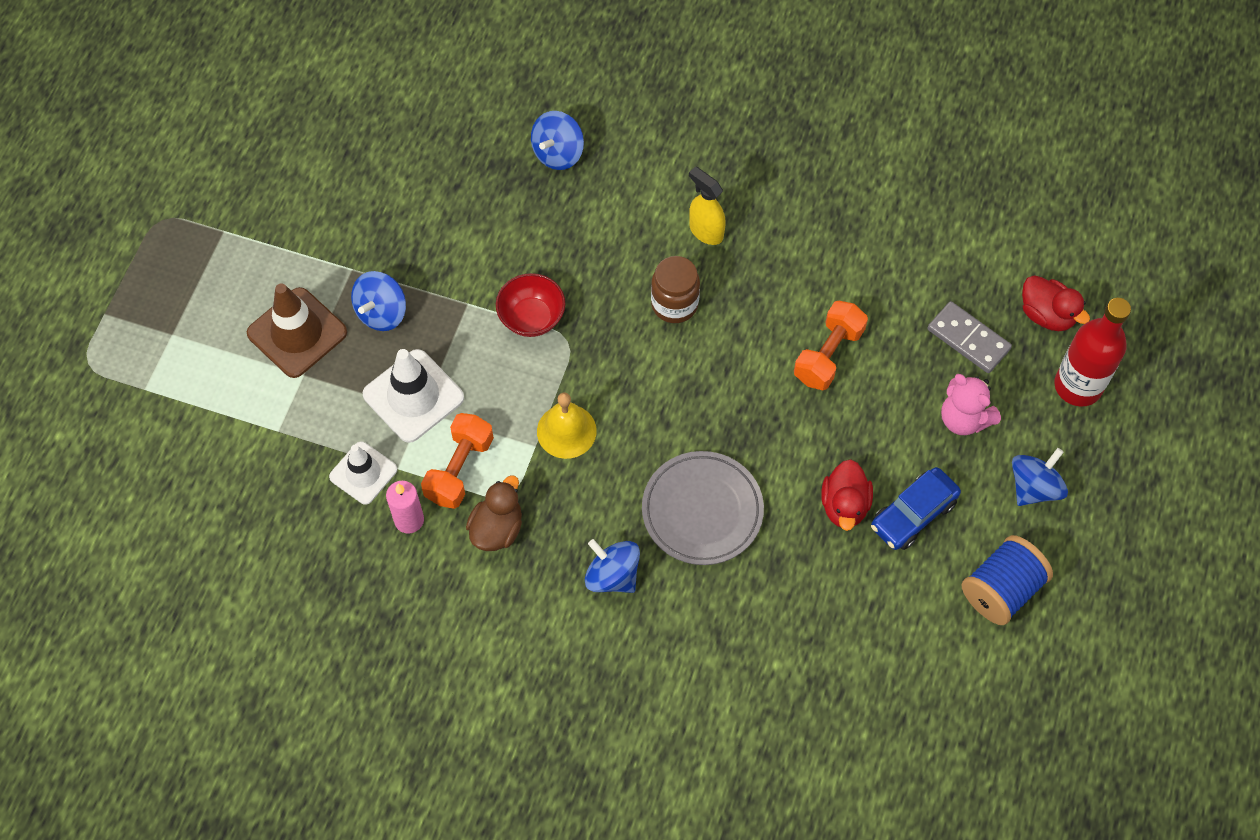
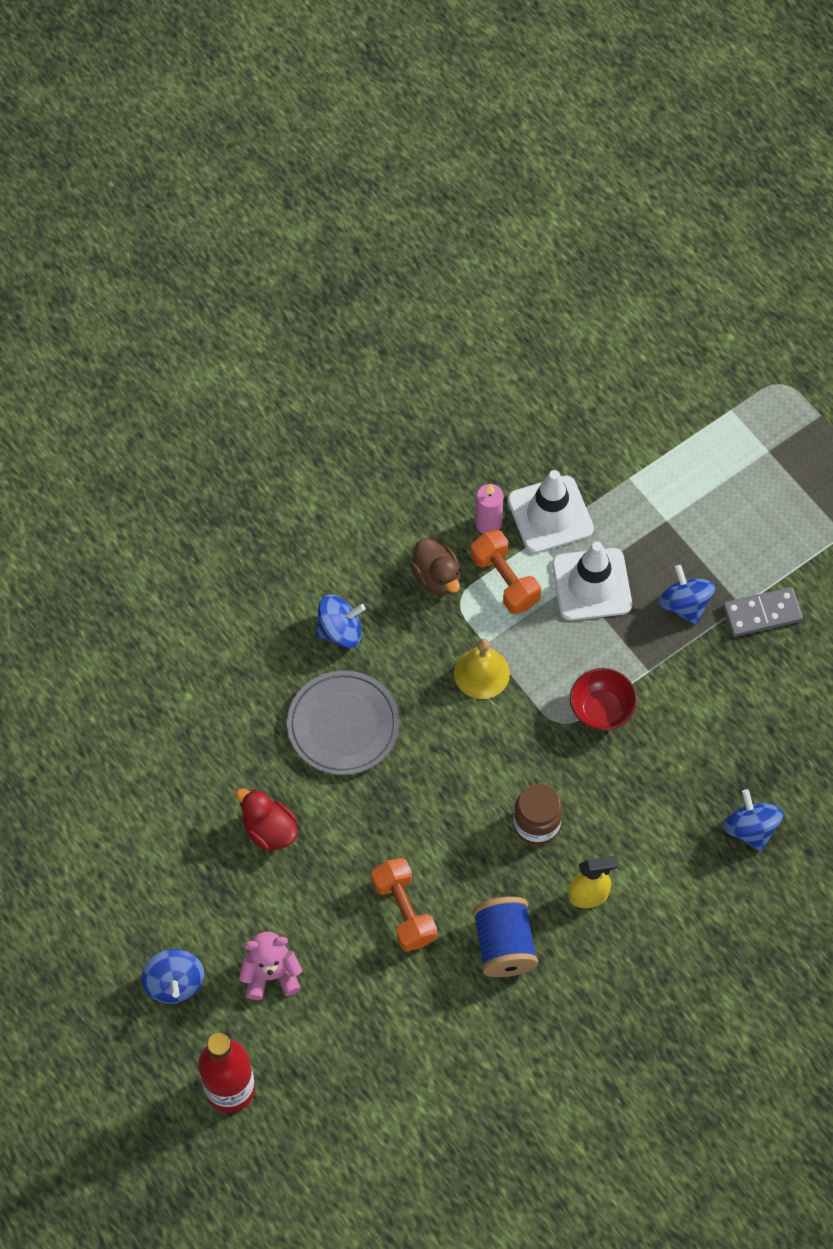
camera: 125 degrees right, 0 degrees up
(297, 333) = (708, 536): brown traffic cone -> none
(363, 473) = (550, 515): white traffic cone -> white traffic cone, size x1.52
(913, 514) = (223, 875): blue car -> none
(968, 339) = (336, 1033): grey domino -> grey domino (762, 614)
(1001, 590) = (117, 894): blue spool -> blue spool (504, 945)
(1047, 314) = (310, 1116): red duck -> none

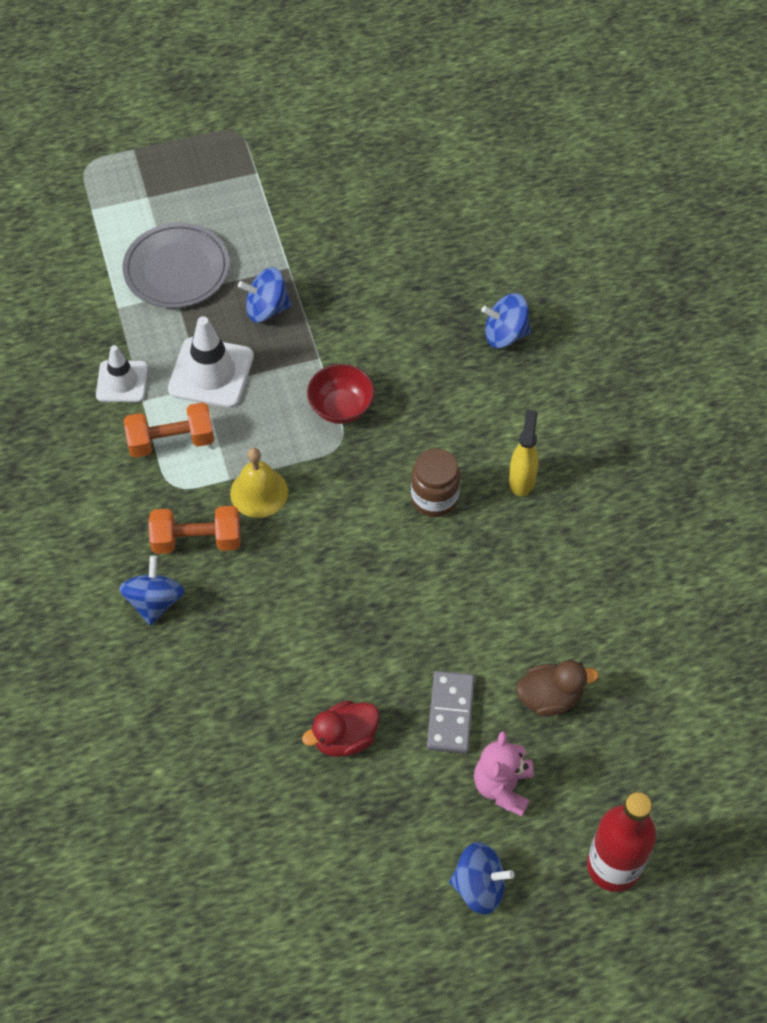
camera: 70 degrees left, 5 degrees down
(343, 725) = (259, 632): grey plate -> grey plate (177, 270)
(404, 911) = (479, 641): orange dumbbell -> orange dumbbell (197, 540)
(437, 577) = (139, 497): brown duck -> brown duck (550, 698)
(488, 523) = (104, 435): pink candle -> none
(504, 945) = (546, 565): blue spool -> none
(550, 515) = (122, 381): white traffic cone -> white traffic cone, size x0.66
(762, 614) = (303, 256): grey domino -> grey domino (451, 713)

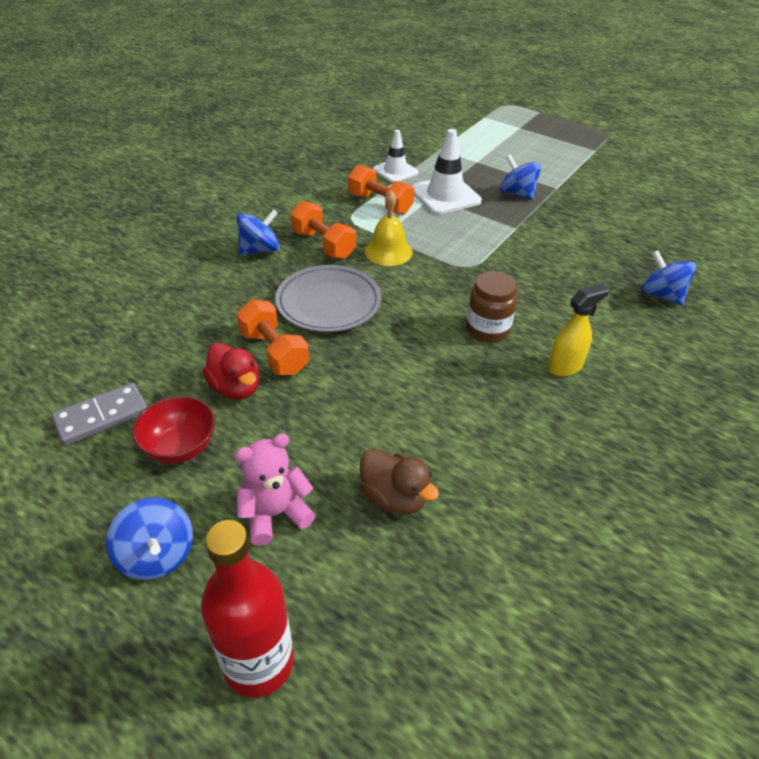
camera: 50 degrees right, 15 degrees down
(177, 270) = (492, 155): grey plate -> grey plate (328, 303)
(323, 682) = (274, 352): none -> orange dumbbell
(341, 407) = (495, 253): red bowl -> red bowl (180, 447)
(344, 738) = (235, 388): red duck -> red duck turned 150 degrees counterclockwise
(451, 713) = (315, 438): grey domino -> grey domino (102, 416)

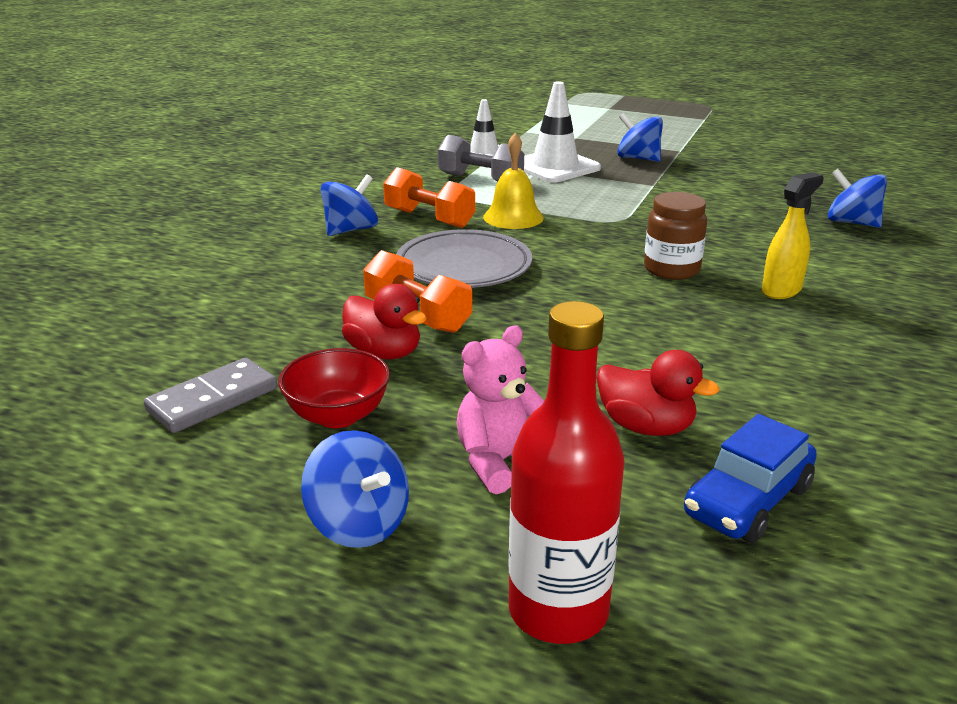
camera: 10 degrees left, 15 degrees down
(380, 204) = (480, 180): orange dumbbell -> grey dumbbell
(394, 497) = (646, 427): brown duck -> red duck
(436, 586) = (747, 501): none -> blue car

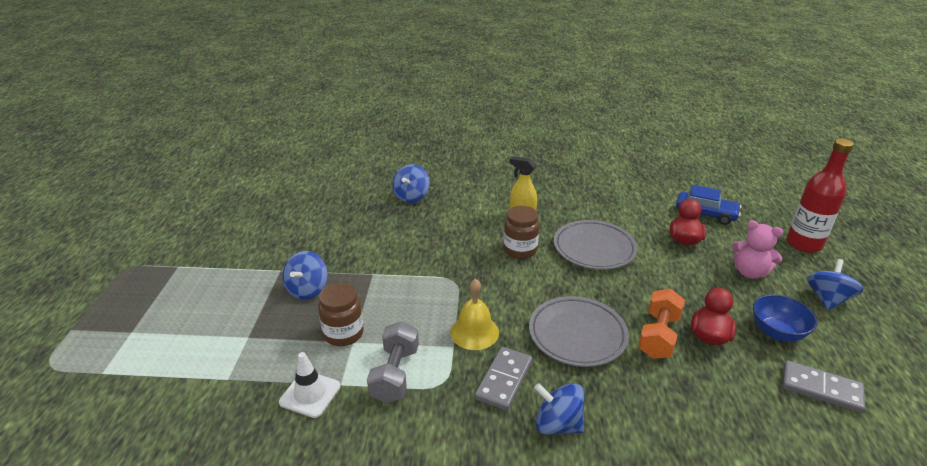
camera: 110 degrees left, 5 degrees up
(338, 415) = (777, 332): red bowl -> blue bowl
(429, 218) = (504, 380): orange dumbbell -> grey domino
(555, 167) = (343, 333): white traffic cone -> brown jar
(652, 325) = (594, 248): none -> grey plate

